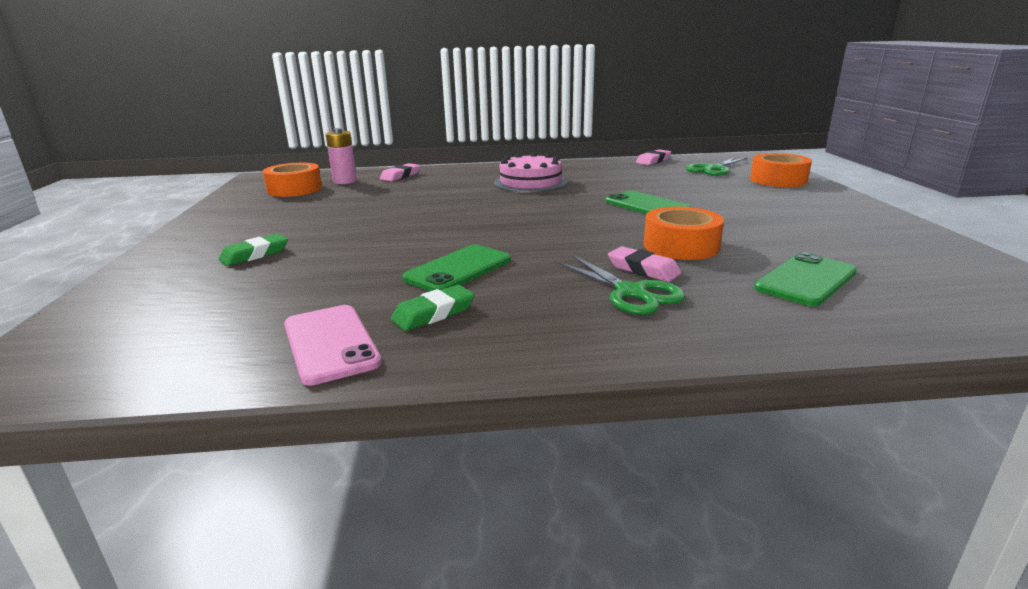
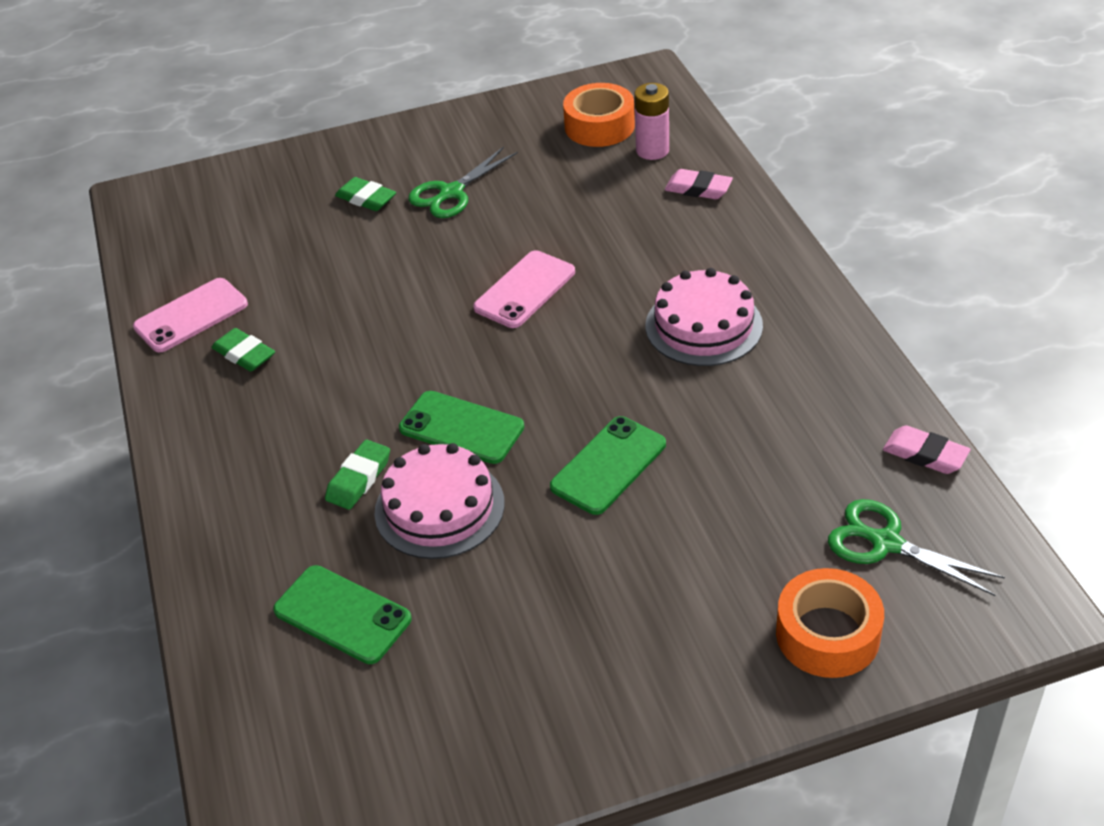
camera: 80 degrees right, 20 degrees up
(452, 214) = (524, 290): none -> pink phone
(458, 269) = (344, 342): green phone -> green phone (461, 428)
(630, 292) = (297, 473): green scissors -> green scissors (451, 193)
(643, 269) = (359, 479): pink eraser -> green eraser
(681, 246) = (439, 507): orange tape -> pink cake

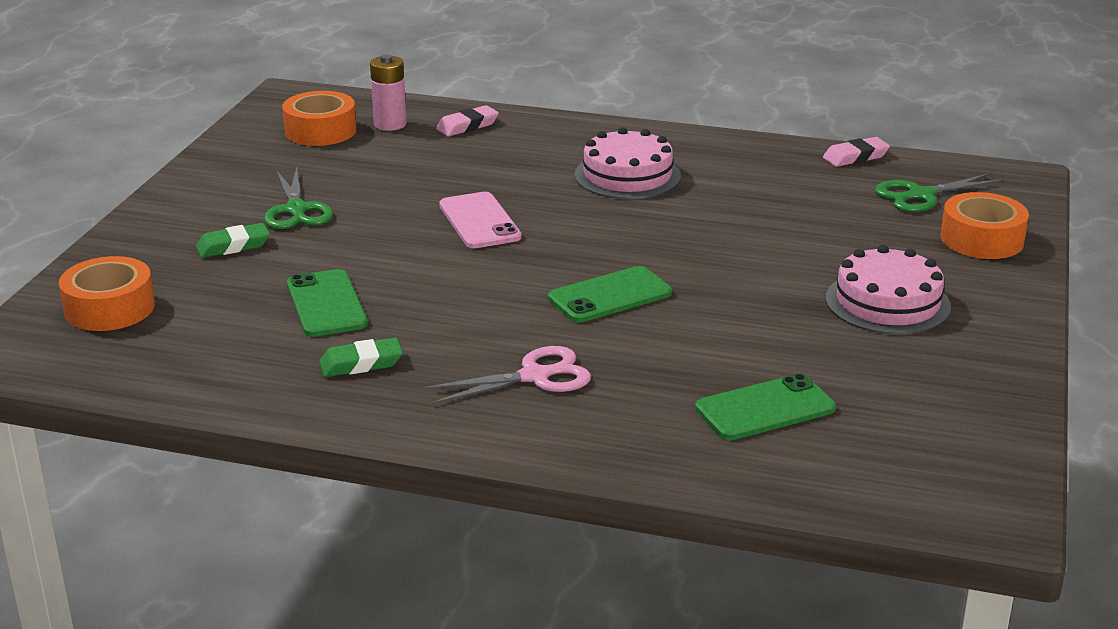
camera: 60 degrees left, 15 degrees down
(191, 316) = (256, 375): pink phone -> none
(231, 201) = (109, 308): none -> orange tape
(293, 452) = (534, 376): none -> pink scissors
(359, 479) = (611, 356): green eraser -> none
(439, 507) = (691, 332): pink cake -> pink cake (887, 302)
(608, 466) = (731, 255): green phone -> green phone (326, 304)

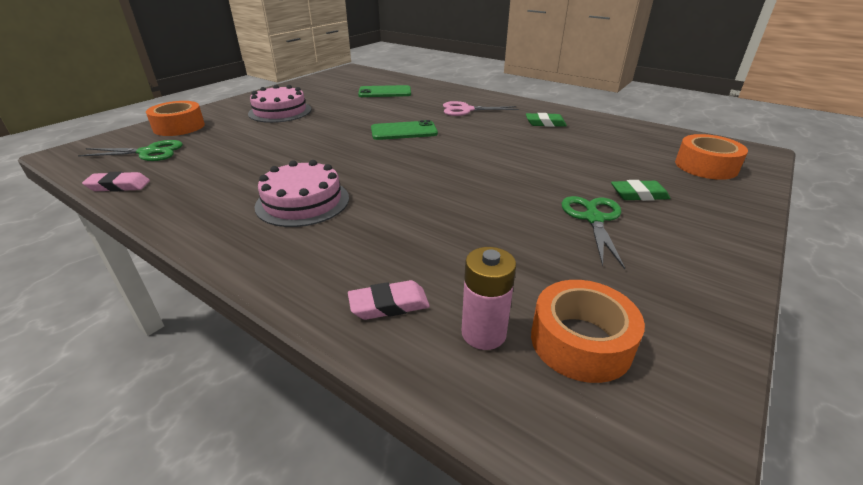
camera: 160 degrees left, 5 degrees up
(326, 304) = (564, 149): green phone -> none
(479, 221) = (447, 183): pink phone -> none

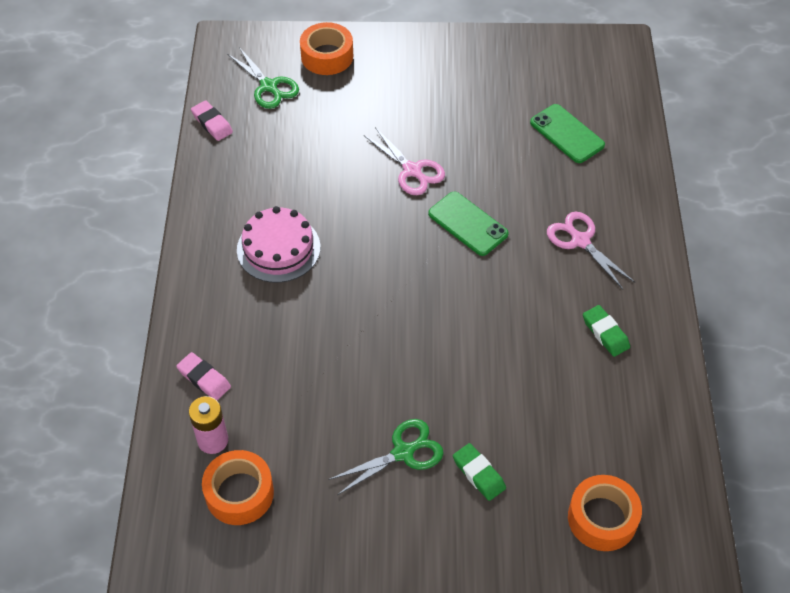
camera: 55 degrees right, 20 degrees up
(280, 111) = (426, 93): pink cake -> none
(330, 133) = (412, 170): none -> pink scissors

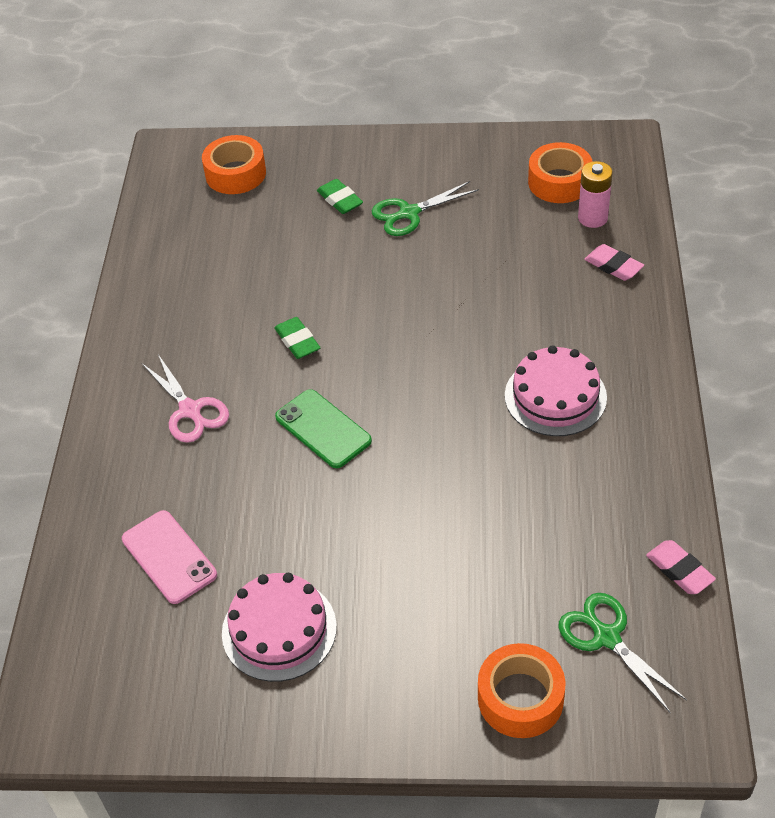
camera: 175 degrees left, 5 degrees down
(412, 170) = (389, 499): pink scissors -> none
(481, 91) = (279, 629): none -> pink cake
(567, 134) = (169, 557): green phone -> pink phone
(605, 333) = (190, 314): green eraser -> green eraser (297, 341)

